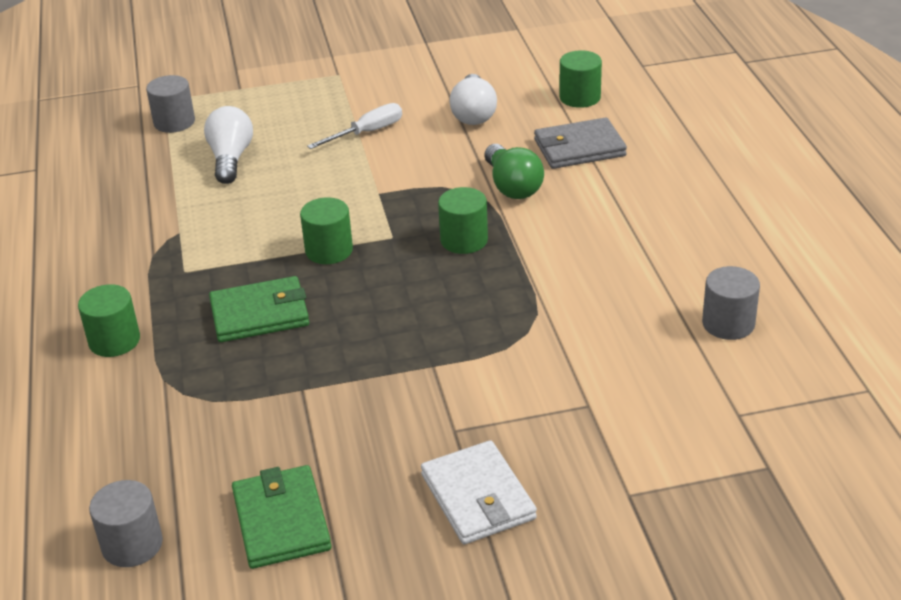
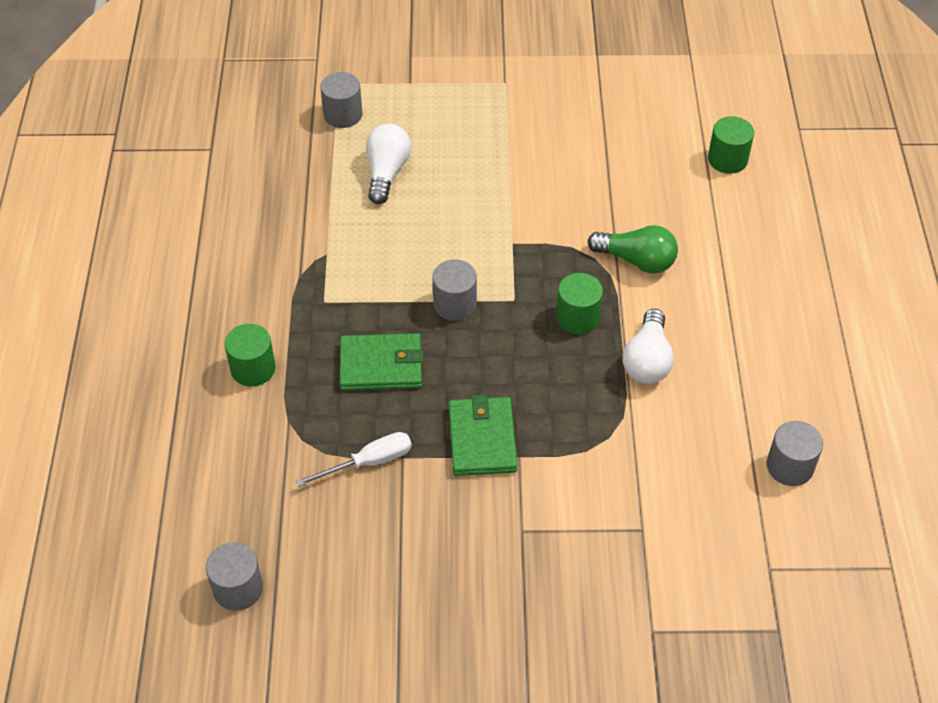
camera: 10 degrees right, 15 degrees up
(281, 521) = (360, 592): green wallet -> green wallet (482, 439)
(329, 250) = (454, 304): green cylinder -> grey cylinder
(367, 133) = (517, 164): white screwdriver -> white screwdriver (369, 462)
(473, 114) = (621, 160): white light bulb -> white light bulb (647, 360)
(478, 497) = (526, 605): white wallet -> none
(512, 186) = (636, 260): green light bulb -> green light bulb turned 60 degrees counterclockwise
(579, 148) = (710, 225): grey wallet -> none

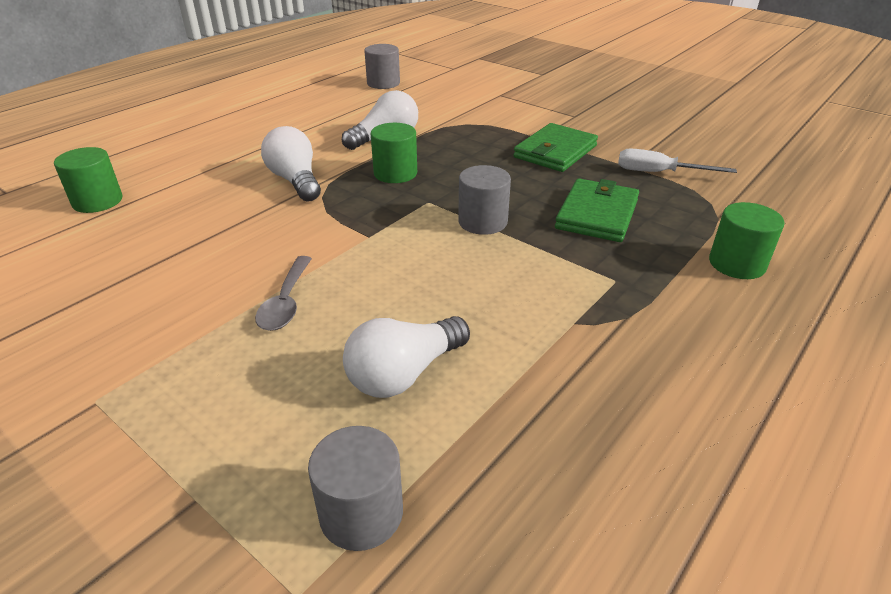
camera: 140 degrees left, 15 degrees down
(238, 588) = (811, 159): grey cylinder -> none
(381, 365) = (597, 214): green wallet -> green wallet turned 75 degrees clockwise
(495, 171) = (286, 302): none -> grey spoon
(636, 260) = (295, 181): green light bulb -> white light bulb

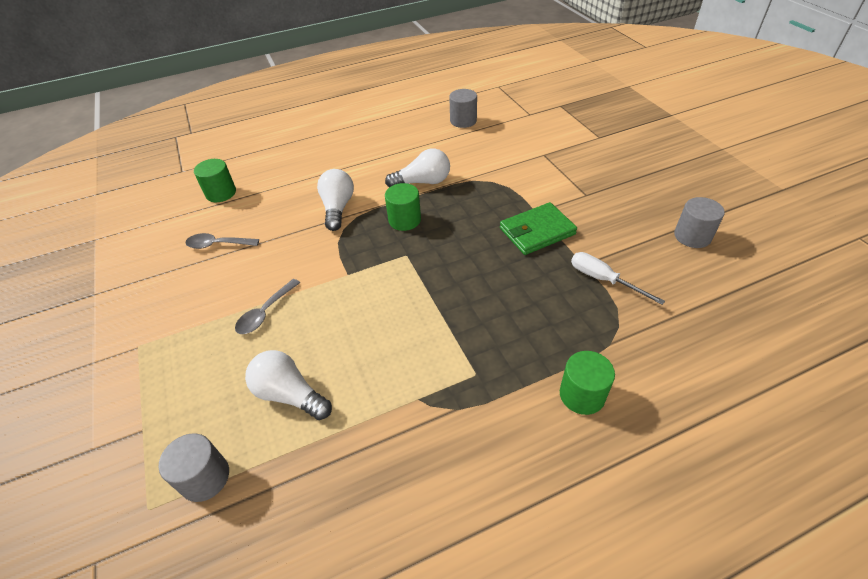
camera: 30 degrees right, 10 degrees up
(142, 253) = (218, 244): none -> grey spoon
(404, 373) = (289, 394): white light bulb -> white light bulb turned 45 degrees clockwise
(482, 222) = (428, 286): grey cylinder -> grey cylinder (692, 236)
(597, 214) = (515, 307): green wallet -> none

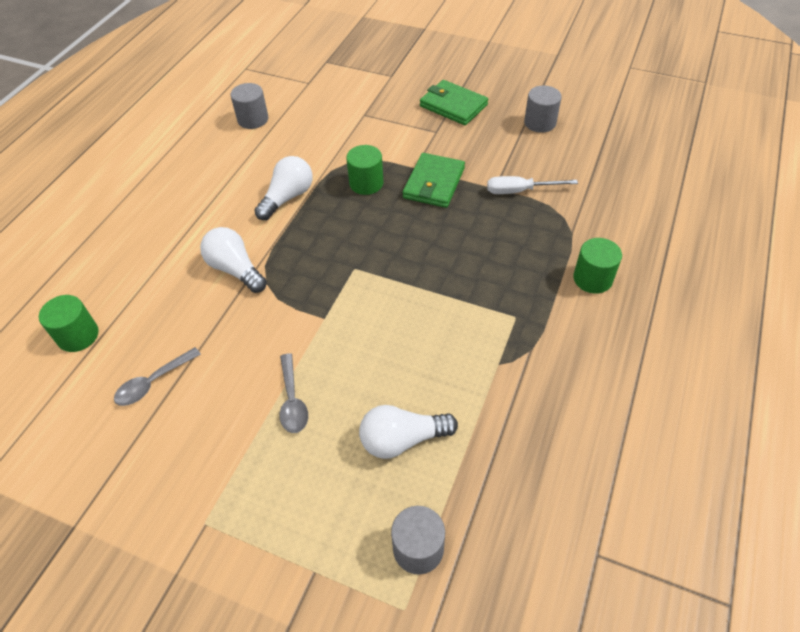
camera: 45 degrees left, 5 degrees up
(404, 220) = (314, 240): green cylinder -> green cylinder (366, 183)
(625, 183) = (453, 105): none -> green wallet

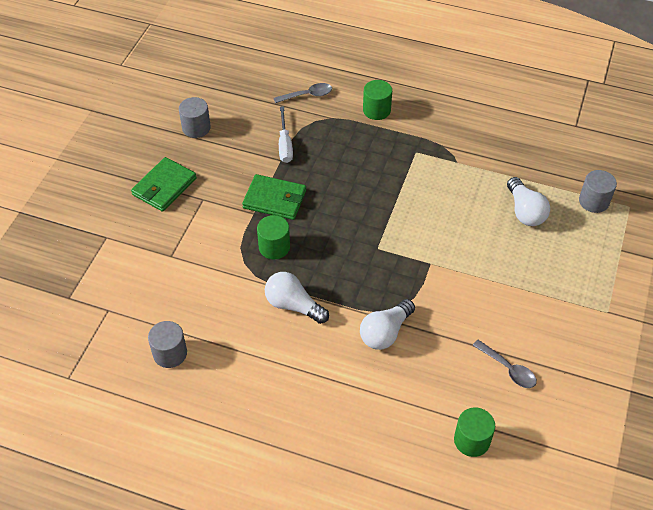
camera: 95 degrees left, 0 degrees up
(292, 400) = (507, 275): grey spoon -> grey spoon (307, 95)

